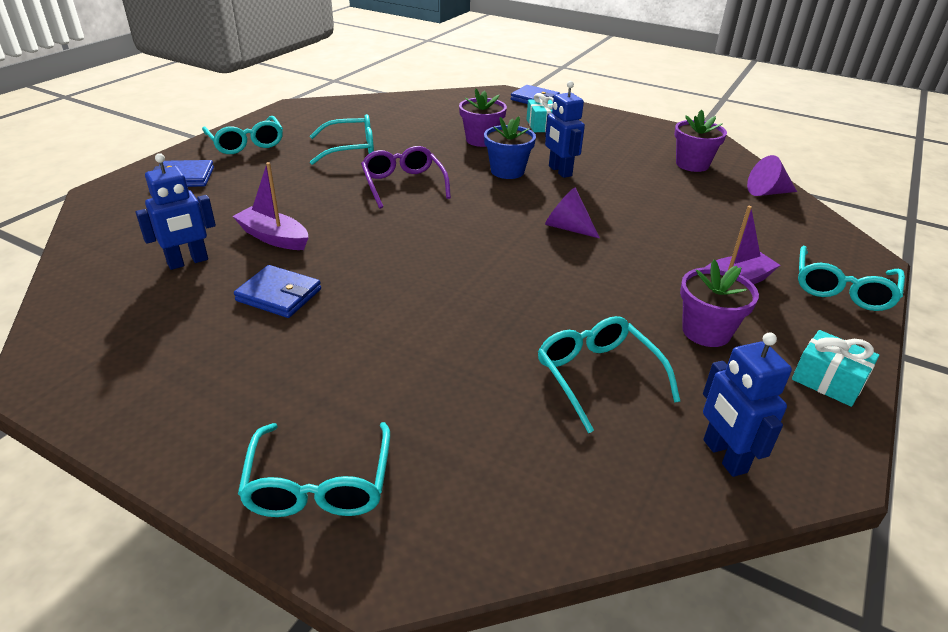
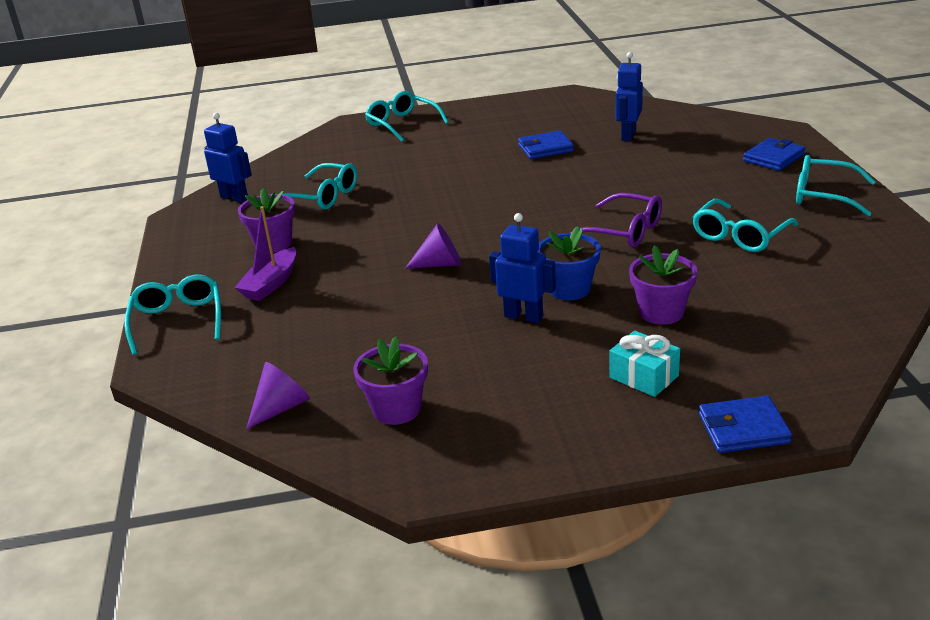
camera: 145 degrees right, 5 degrees down
(274, 237) = (617, 163): purple boat -> none
(828, 381) = (183, 252): turquoise gift -> none

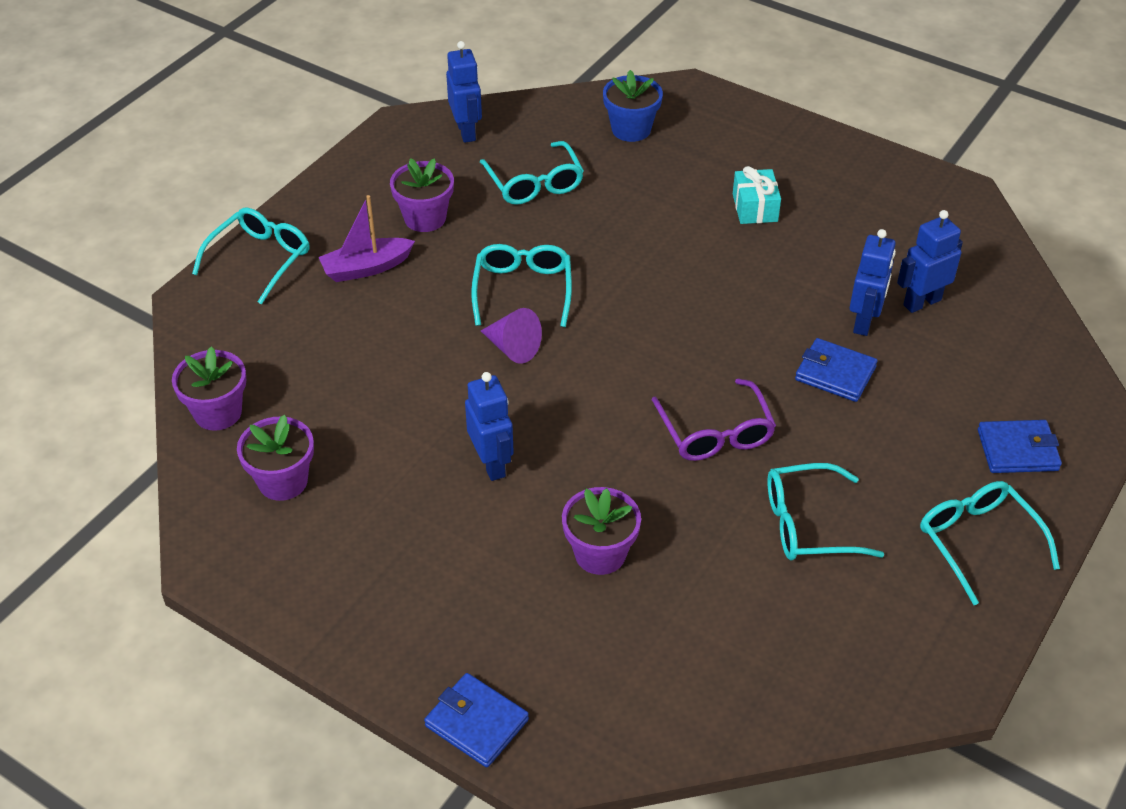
camera: 40 degrees right, 15 degrees up
(281, 408) = (218, 412): purple cone -> purple flower pot
(402, 124) = (732, 124): turquoise glasses -> turquoise glasses (522, 290)
(545, 148) = (812, 261): blue wallet -> blue wallet (835, 373)
(569, 289) = (568, 464): blue flower pot -> blue flower pot (631, 129)
(615, 155) = (864, 322): none -> blue robot
(644, 377) = (485, 607): turquoise gift -> turquoise gift (755, 208)

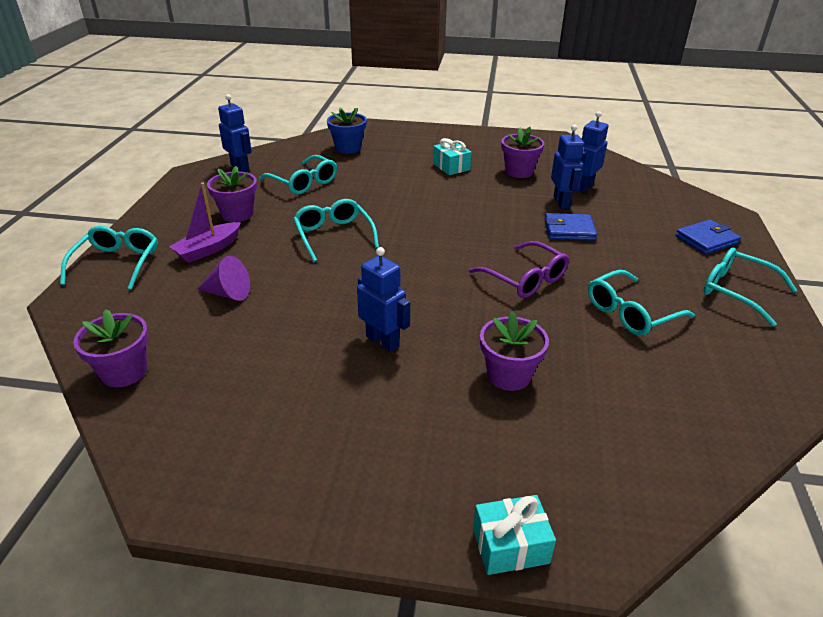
camera: 25 degrees left, 10 degrees down
(283, 481) = (211, 405): purple flower pot -> purple flower pot (519, 171)
(476, 723) = (510, 545): blue wallet -> turquoise gift
(512, 348) = (349, 268): purple cone -> purple cone (228, 293)

